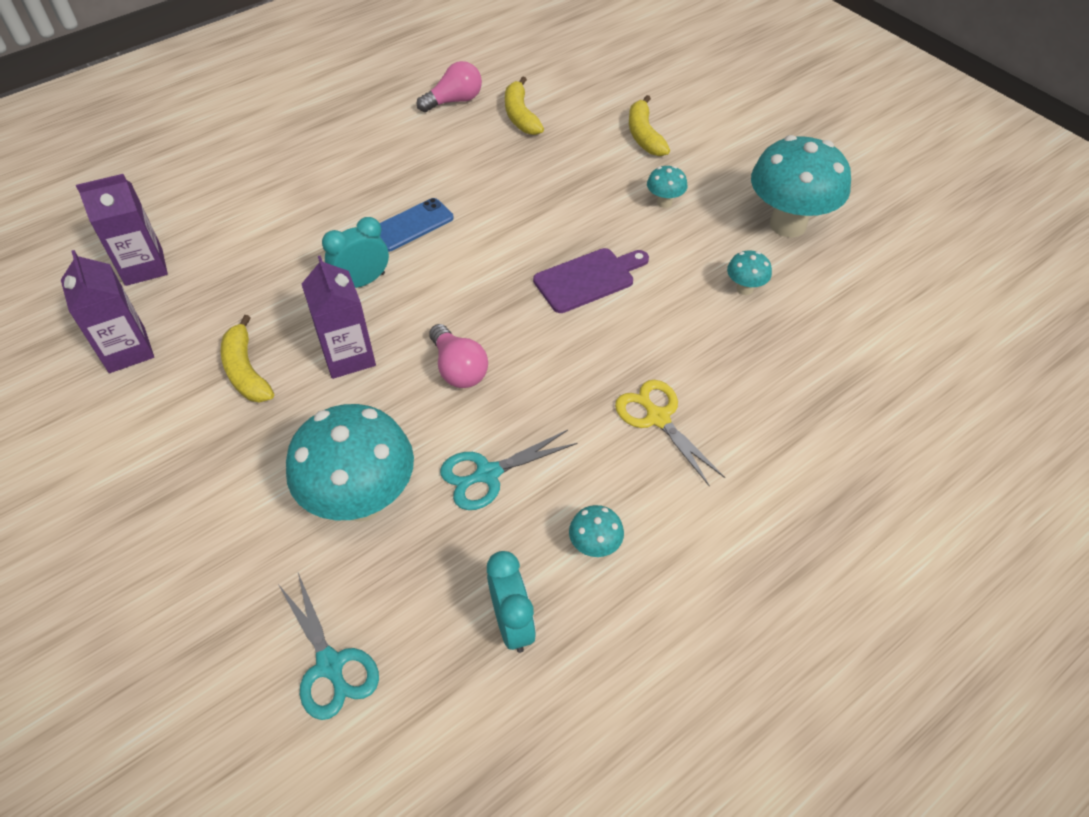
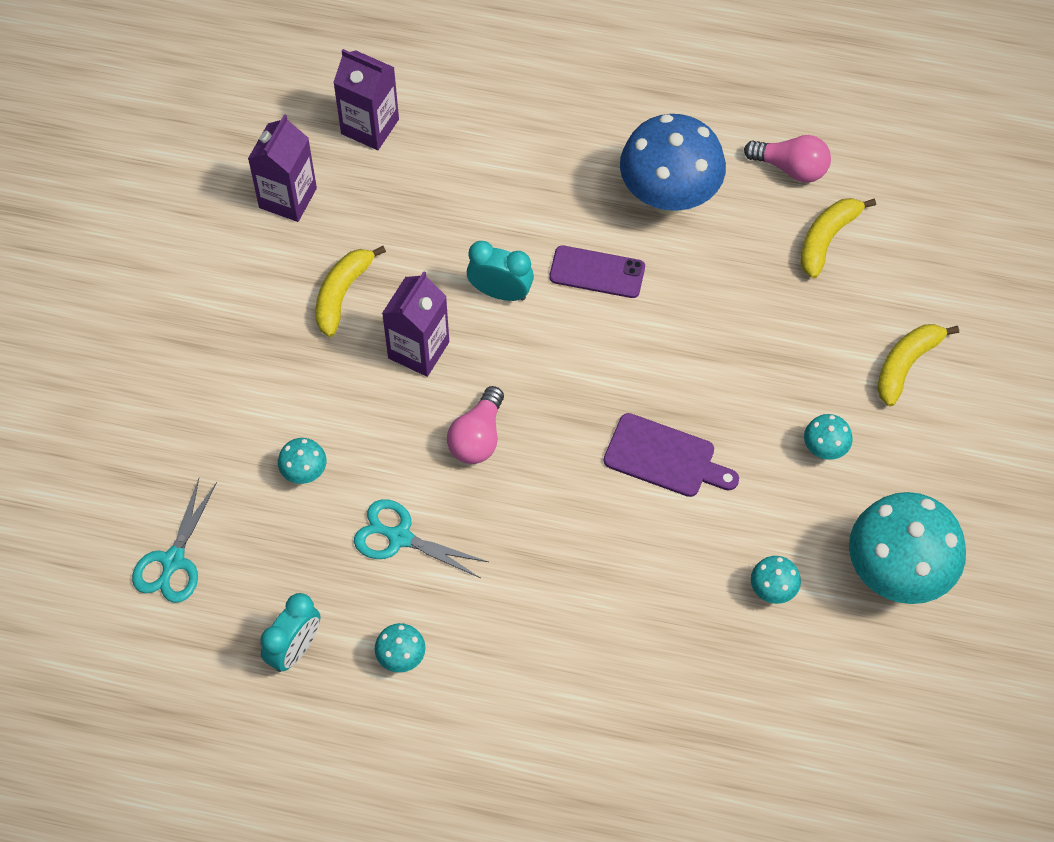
camera: 50 degrees right, 10 degrees up
(362, 501) = (304, 473): turquoise mushroom -> turquoise mushroom, size x0.44
(404, 161) = (669, 198): none -> blue mushroom
(411, 225) = (597, 272): blue phone -> purple phone
(657, 417) = (560, 618): yellow scissors -> none

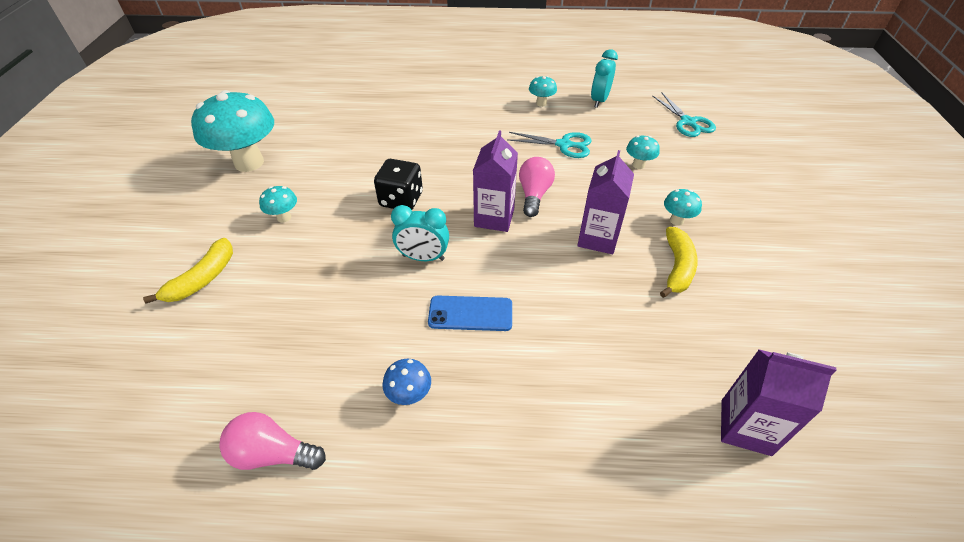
camera: 170 degrees right, 15 degrees down
(173, 561) = (688, 122): turquoise scissors -> turquoise scissors turned 150 degrees clockwise
(288, 198) = (774, 338): purple carton -> purple carton (494, 218)
(500, 292) = (549, 286): turquoise clock -> turquoise clock (423, 257)
(597, 272) = (470, 314): purple phone -> blue phone
(665, 457) = (401, 200): purple cutting board -> black dice
(669, 198) = (409, 395): blue mushroom -> blue mushroom, size x0.44
(772, 590) = (330, 148): turquoise mushroom -> turquoise mushroom (676, 220)
(827, 239) = (248, 376): yellow banana -> none

